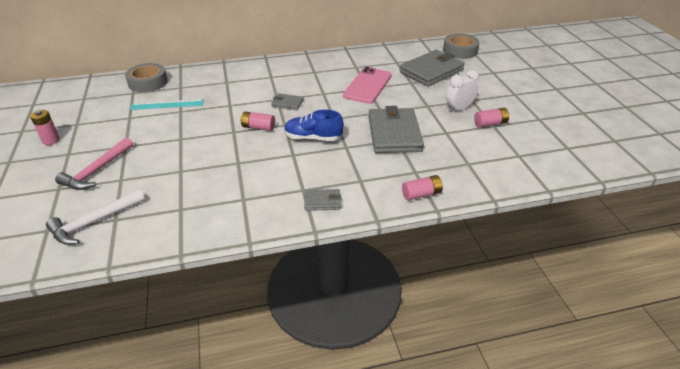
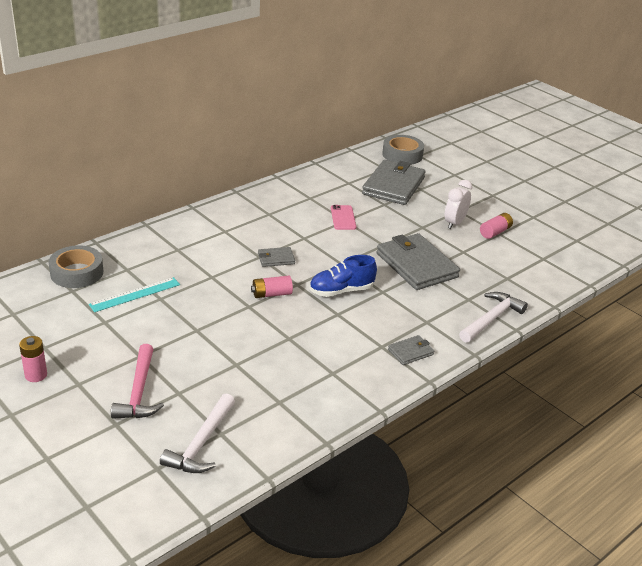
camera: 30 degrees left, 5 degrees down
(367, 86) = (343, 218): pink phone -> pink phone, size x0.58
(421, 194) = (491, 319): pink battery -> white hammer

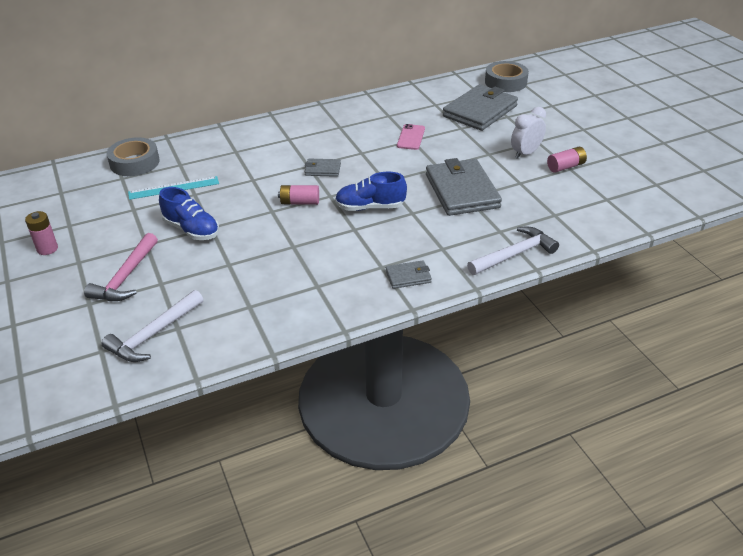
camera: 20 degrees right, 5 degrees up
(179, 335) = (192, 230): none -> blue shoe

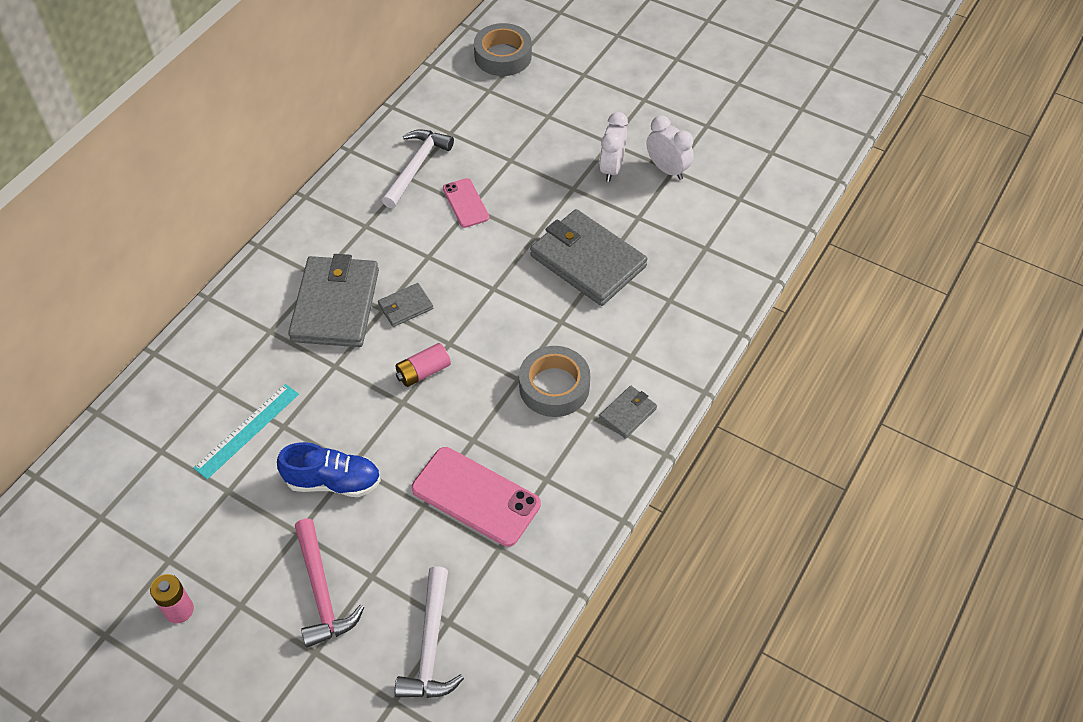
camera: 35 degrees left, 15 degrees up
(134, 163) = (152, 417): grey tape -> grey tape (554, 387)
(264, 274) = (476, 496): none -> pink phone
(370, 207) = (509, 337): blue shoe -> none
(480, 111) = (511, 121): grey wallet -> grey wallet (335, 305)
(514, 254) = (707, 325): white hammer -> white hammer (416, 167)
(565, 167) = (667, 169): pink battery -> white clock

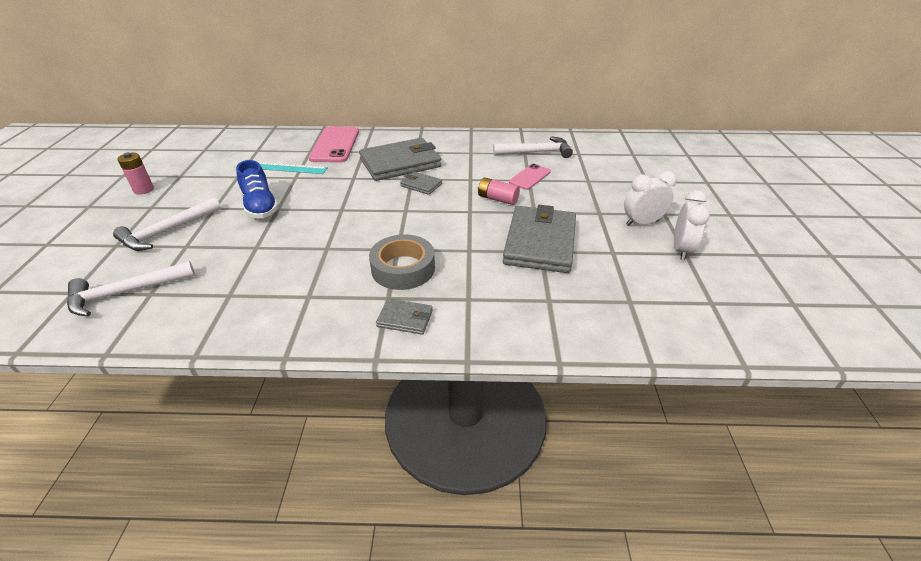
camera: 60 degrees right, 15 degrees down
(322, 592) = (167, 231): pink hammer -> white hammer
(423, 372) = (372, 209): pink battery -> pink battery (497, 199)
(476, 496) = (274, 267): pink phone -> pink phone (335, 145)
(503, 56) = (669, 149): grey tape -> none

